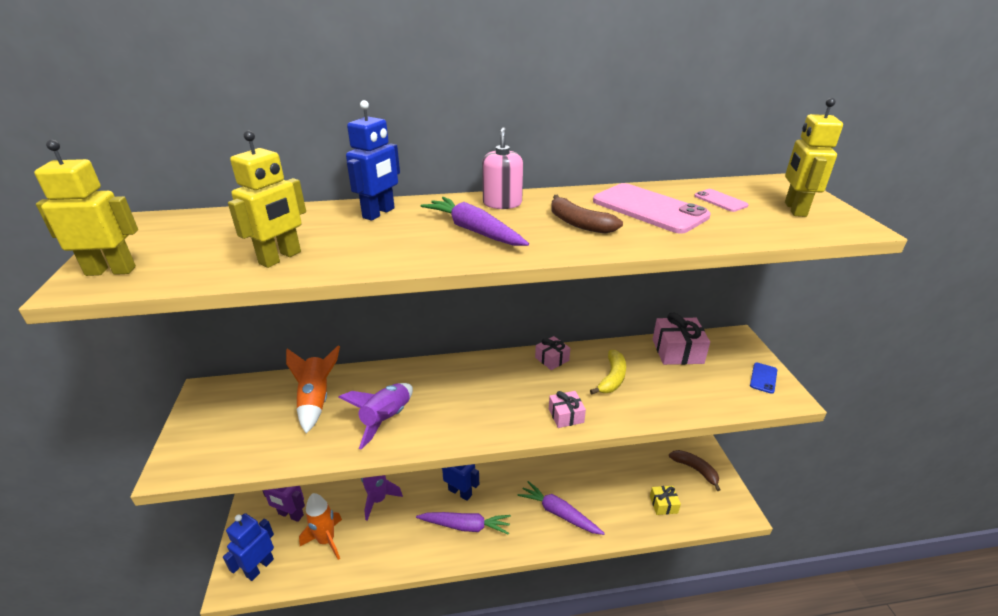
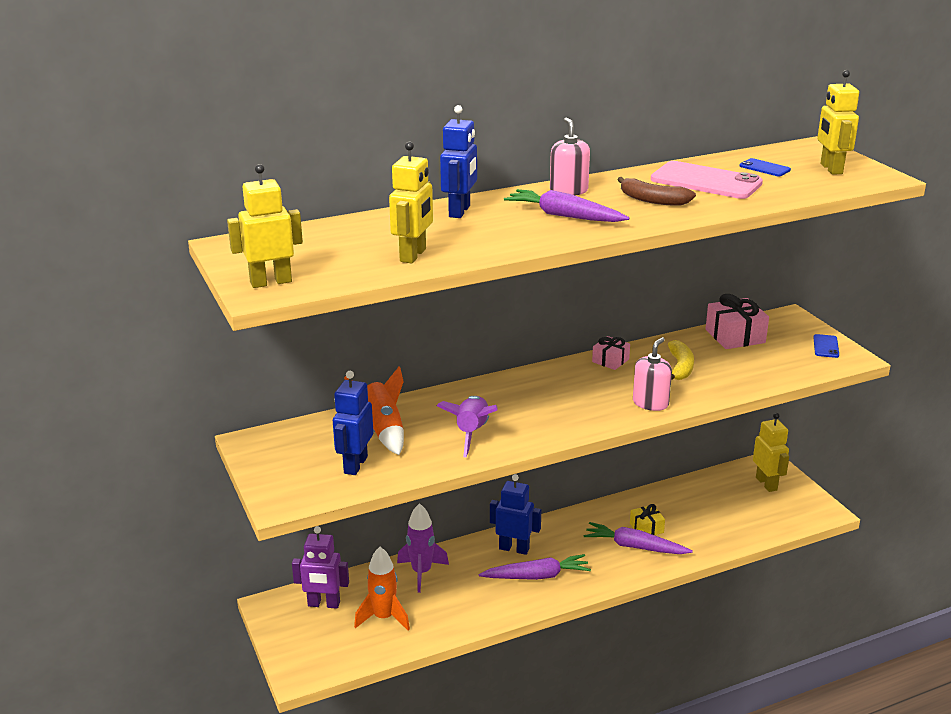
camera: 15 degrees left, 5 degrees down
(259, 567) = (320, 654): blue robot -> blue robot (355, 465)
(566, 415) = (650, 403): pink gift -> pink soap dispenser
(663, 504) = (743, 519): yellow gift -> yellow gift (646, 528)
(695, 470) = (766, 484): brown banana -> yellow robot
(720, 201) = (764, 168): pink phone -> blue phone

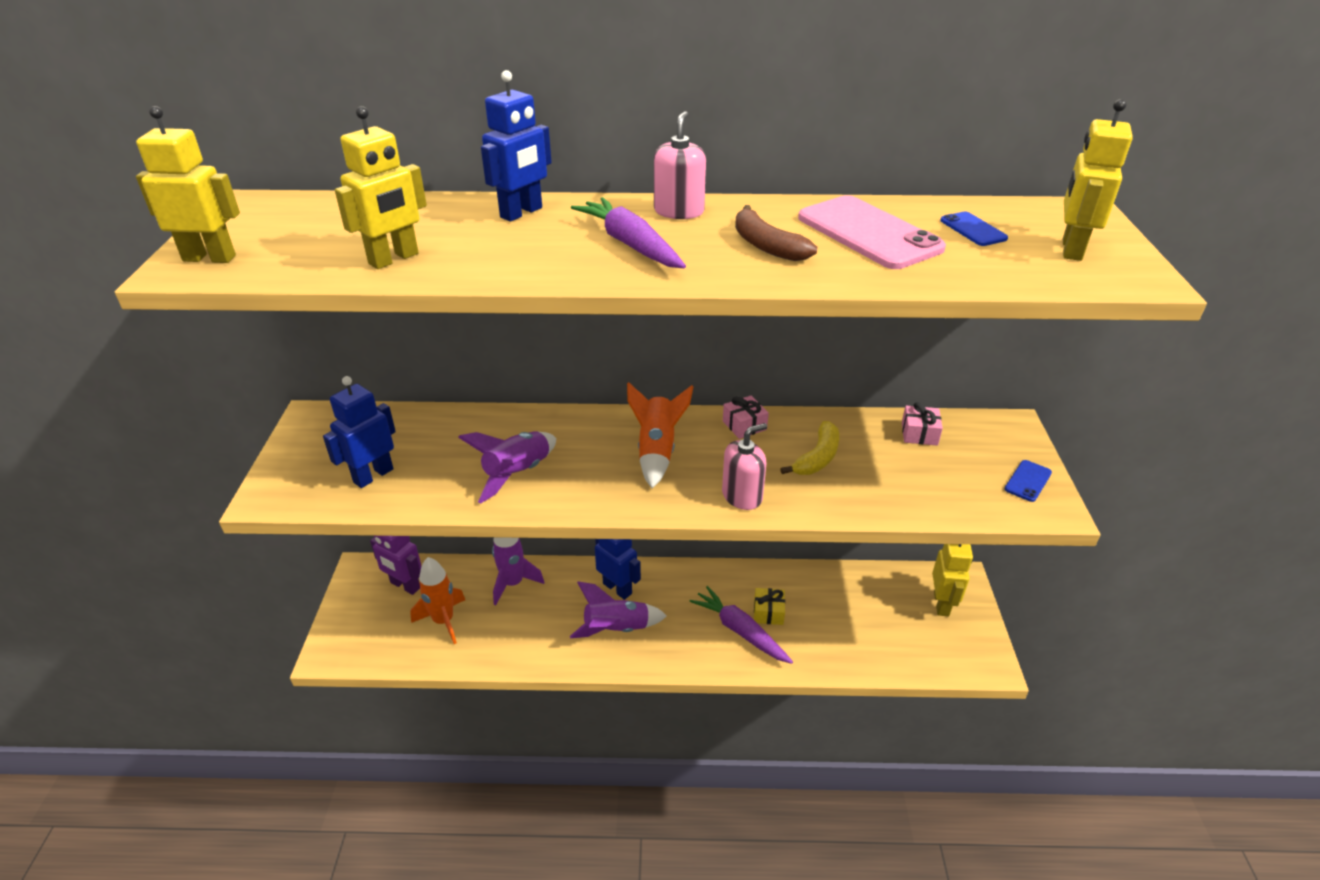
camera: 25 degrees right, 10 degrees up
(383, 430) = (438, 442): orange rocket -> orange rocket (657, 451)
(537, 576) = (616, 629): purple carrot -> purple rocket
(735, 336) = (919, 434): pink gift -> pink gift, size x0.59

